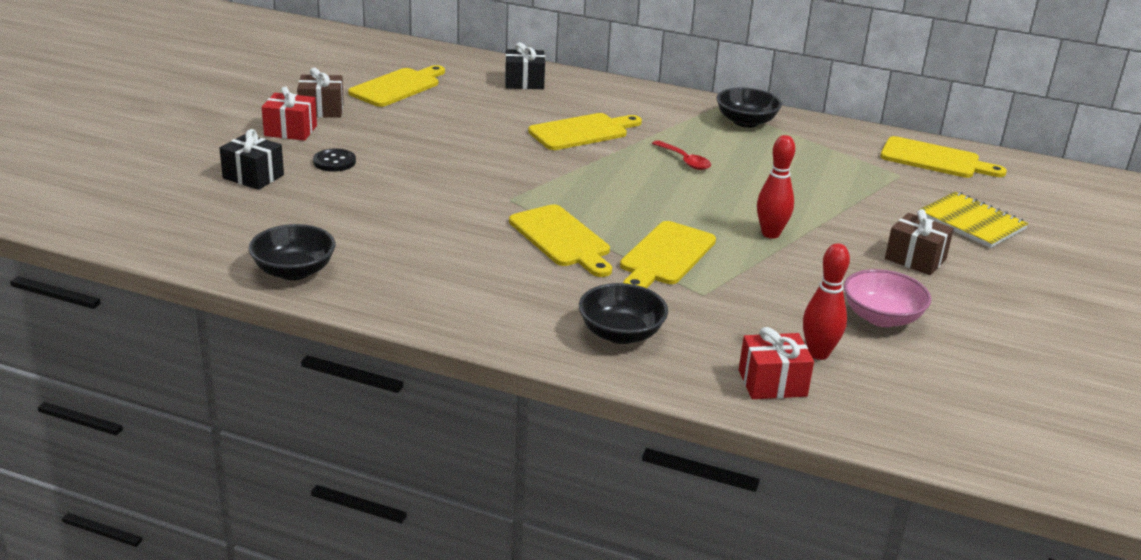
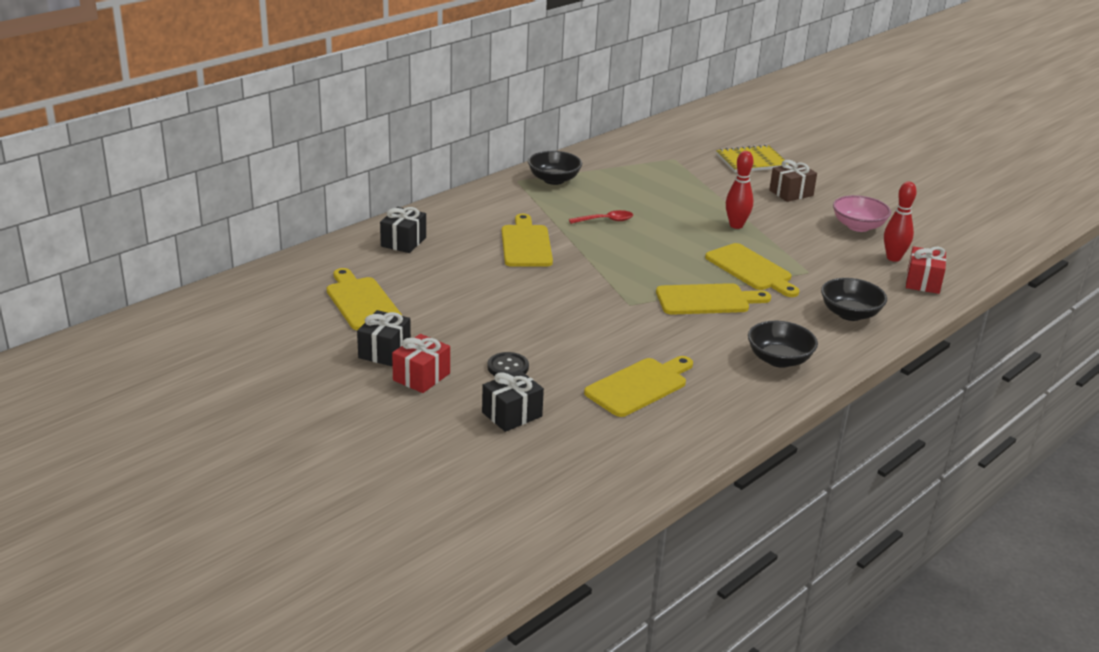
camera: 65 degrees left, 0 degrees up
(294, 271) = (706, 425): black bowl -> black bowl (779, 360)
(321, 110) = (384, 351): brown gift -> black gift
(935, 159) = (657, 141): yellow cutting board -> yellow cutting board (639, 386)

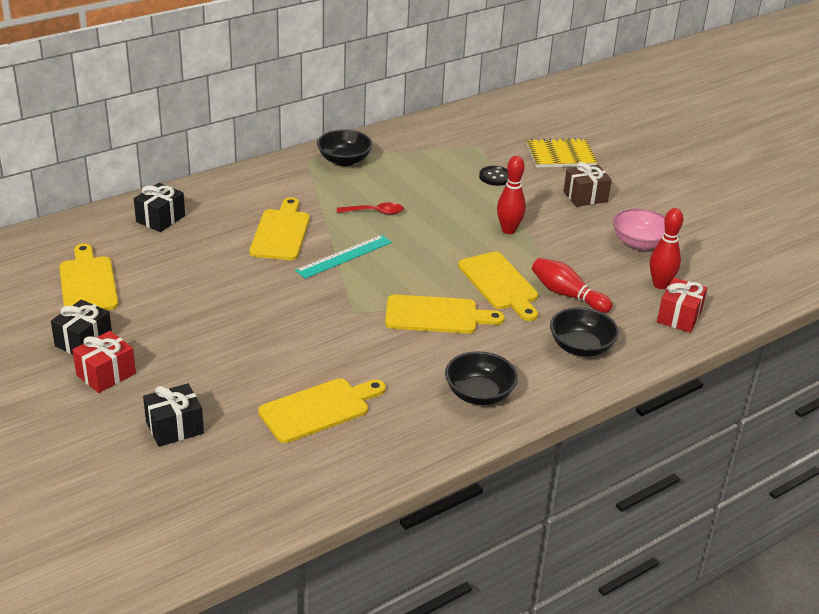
camera: 10 degrees right, 5 degrees up
(508, 367) = (196, 372): black button -> black button (495, 177)
(596, 259) = (344, 256): none -> turquoise ruler
(816, 273) = (567, 295): none -> red bowling pin

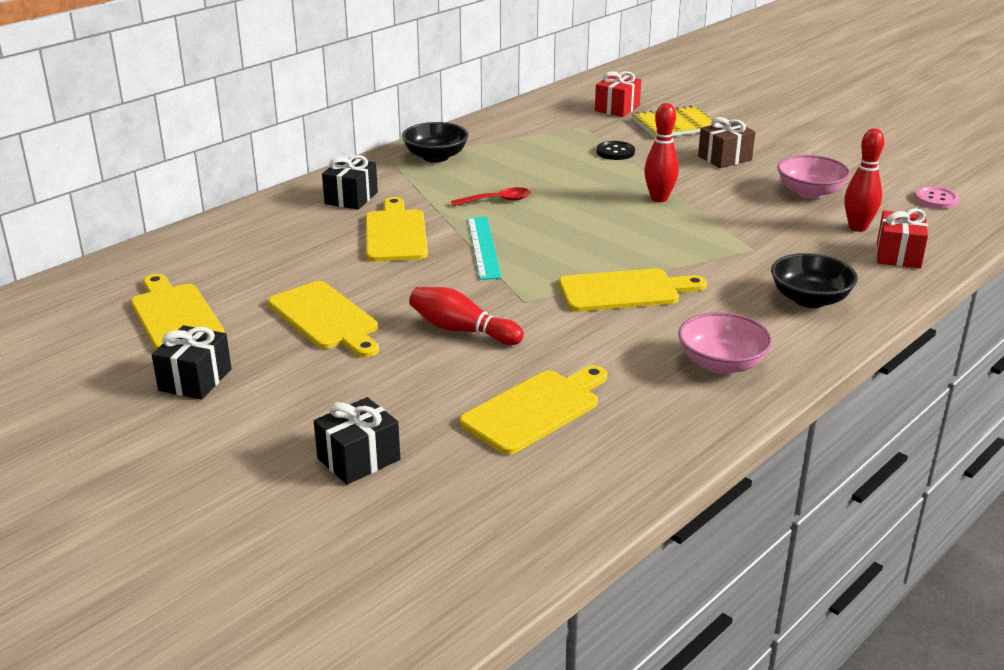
camera: 10 degrees left, 5 degrees down
(106, 374) = (240, 412): red gift -> red gift (617, 108)
(160, 219) = (241, 238): black gift -> black gift (351, 198)
(344, 256) = (483, 247): turquoise ruler -> turquoise ruler turned 45 degrees counterclockwise
(479, 394) = (721, 364): black bowl -> pink bowl
(500, 284) = (680, 250): yellow cutting board -> yellow cutting board (326, 318)
(567, 295) = (762, 251): red bowling pin -> red bowling pin (462, 330)
(745, 266) = (936, 199): none -> pink button

